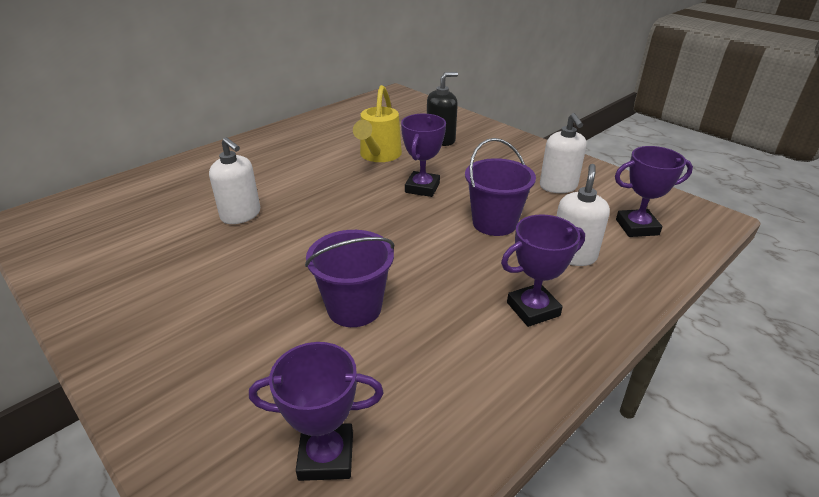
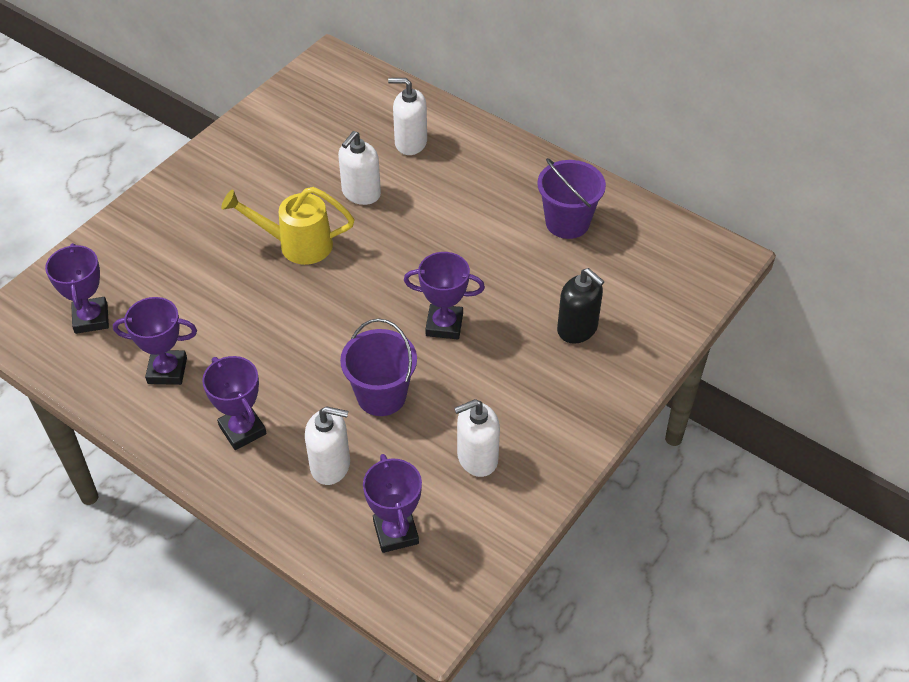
camera: 80 degrees right, 15 degrees up
(195, 185) = (410, 143): none -> white soap dispenser
(354, 308) = (233, 305): purple bucket -> purple bucket (567, 222)
(378, 156) = (513, 273): yellow watering can -> yellow watering can (296, 244)
(441, 369) = (167, 370): none -> purple trophy

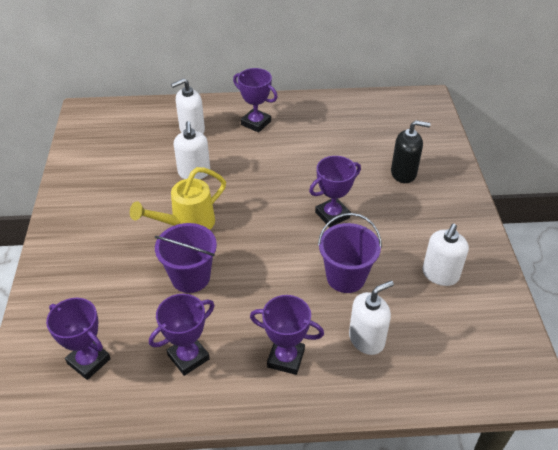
camera: 40 degrees left, 5 degrees down
(396, 532) = (451, 350): purple trophy -> purple trophy (256, 123)
(567, 222) = (331, 124): purple bucket -> purple bucket (190, 277)

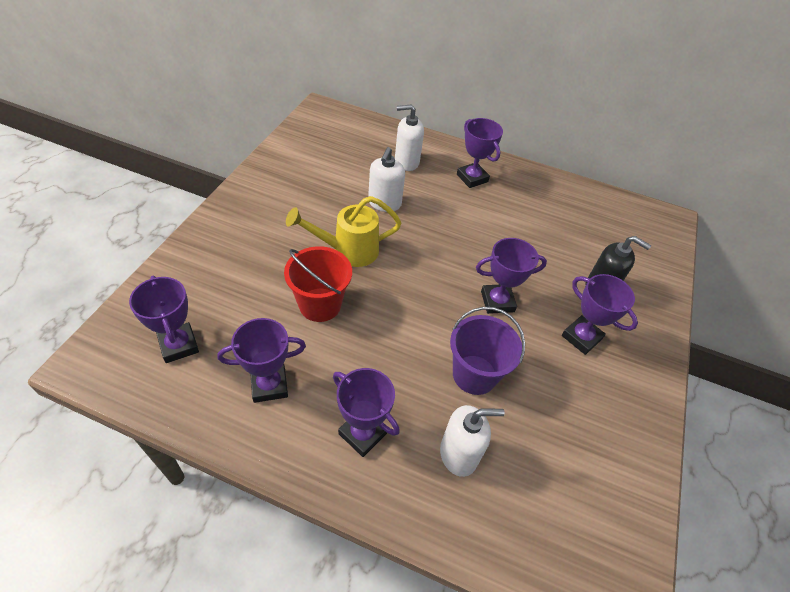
camera: 20 degrees right, 5 degrees up
(190, 277) = (320, 305): purple bucket -> red bucket
(409, 216) = (581, 337): none -> purple trophy
(440, 274) = (581, 419): white soap dispenser -> none

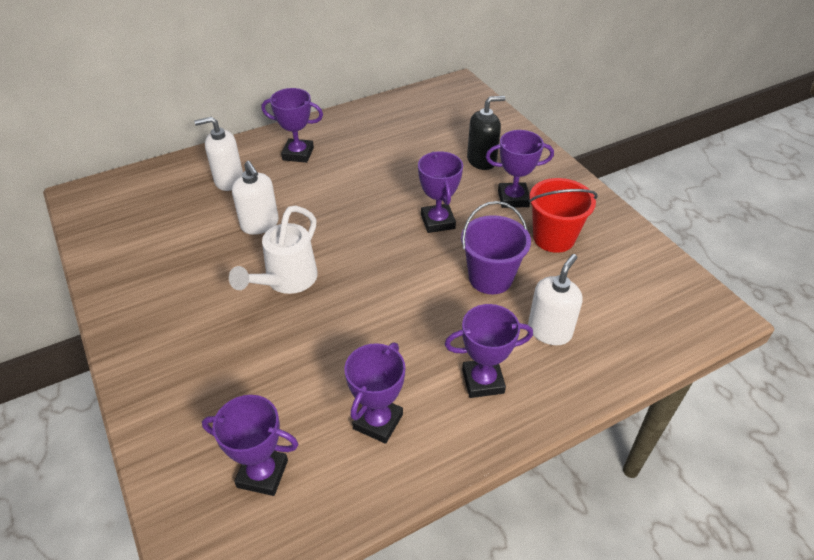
camera: 45 degrees left, 5 degrees down
(320, 305) = (326, 336): red bucket -> red bucket (553, 238)
(348, 251) = (286, 281): yellow watering can -> white watering can
(406, 162) = (229, 180): white soap dispenser -> white soap dispenser turned 45 degrees clockwise
(497, 301) = (438, 221): purple trophy -> purple trophy turned 45 degrees counterclockwise

